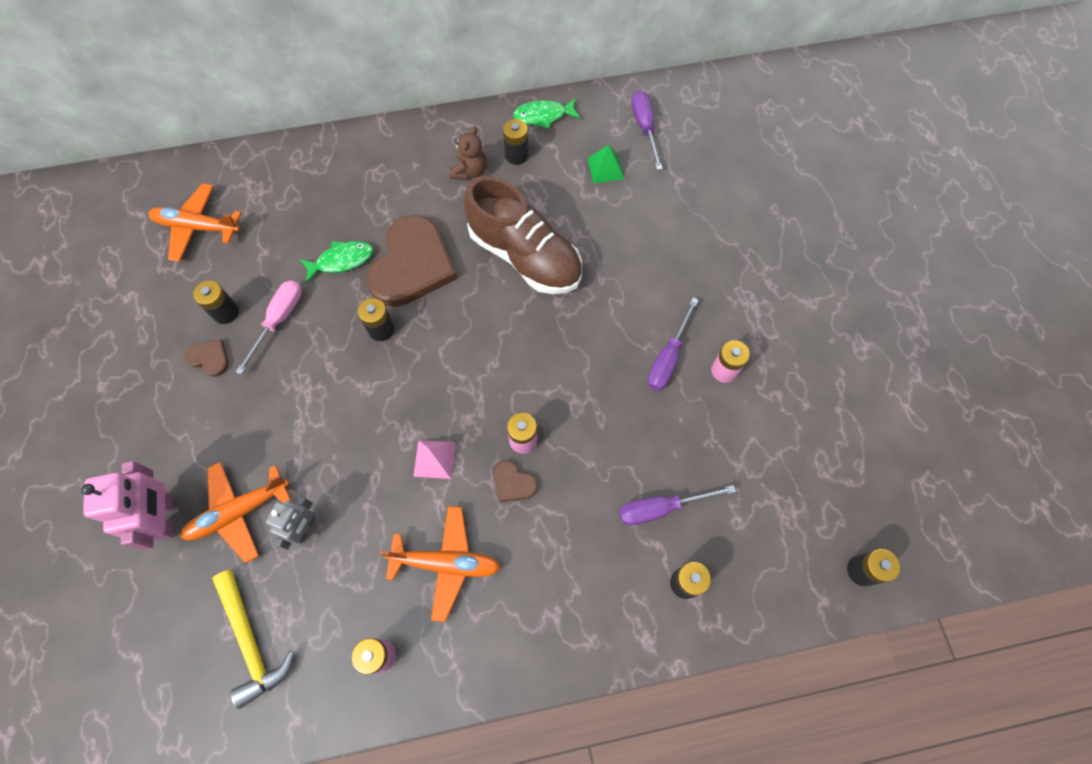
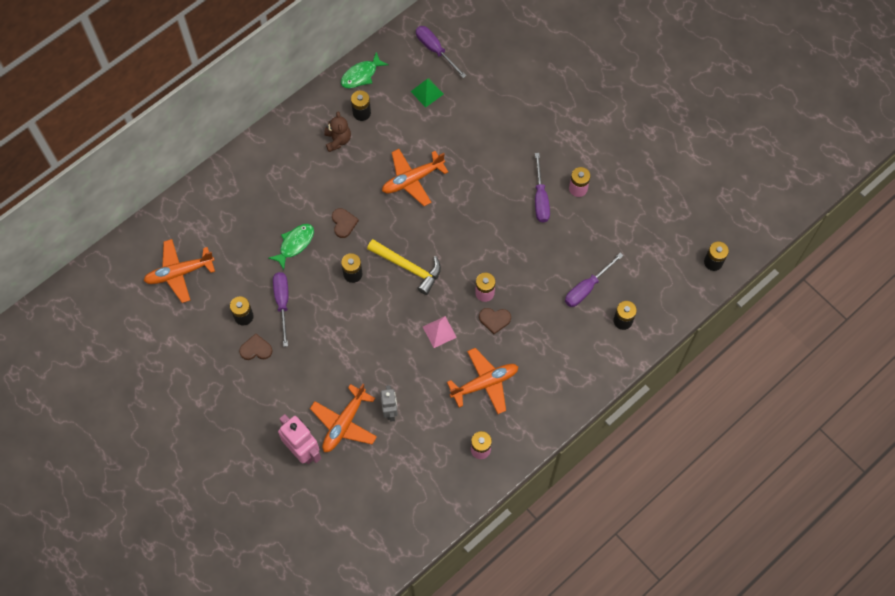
camera: 30 degrees left, 0 degrees up
(251, 641) = (403, 483): yellow hammer -> yellow hammer (408, 267)
(279, 320) = (282, 303): pink screwdriver -> purple screwdriver
(412, 265) = (343, 223): brown heart -> brown heart, size x0.42
(525, 256) = (412, 180): brown shoe -> orange plane

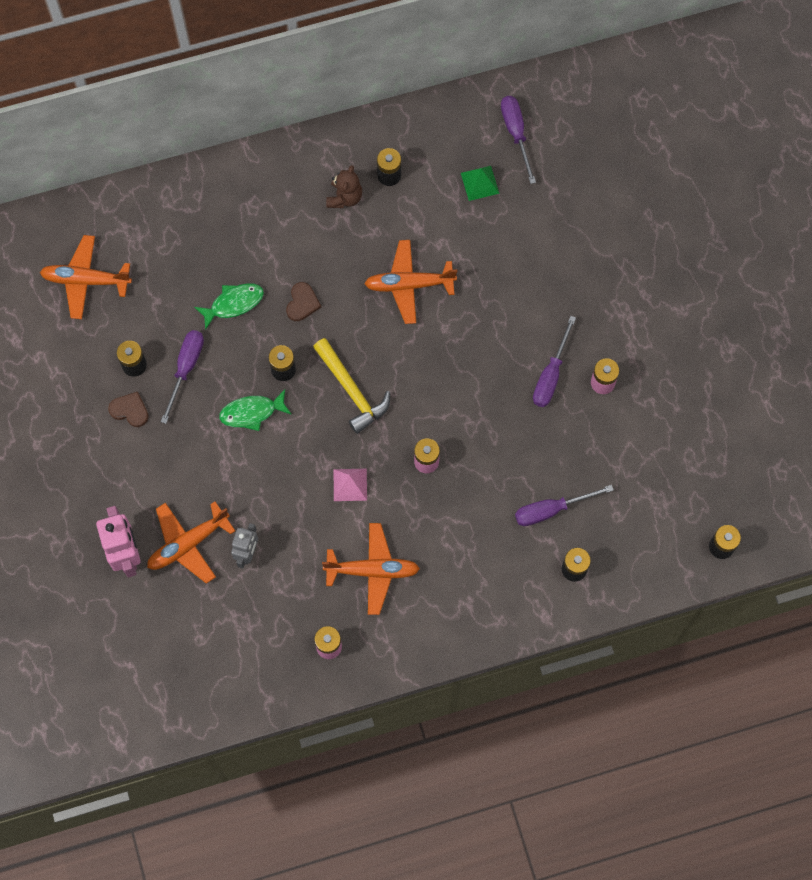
camera: 25 degrees right, 5 degrees up
(361, 75) = (411, 127): green fish -> green fish (252, 412)
(494, 320) = (422, 499): brown heart -> none

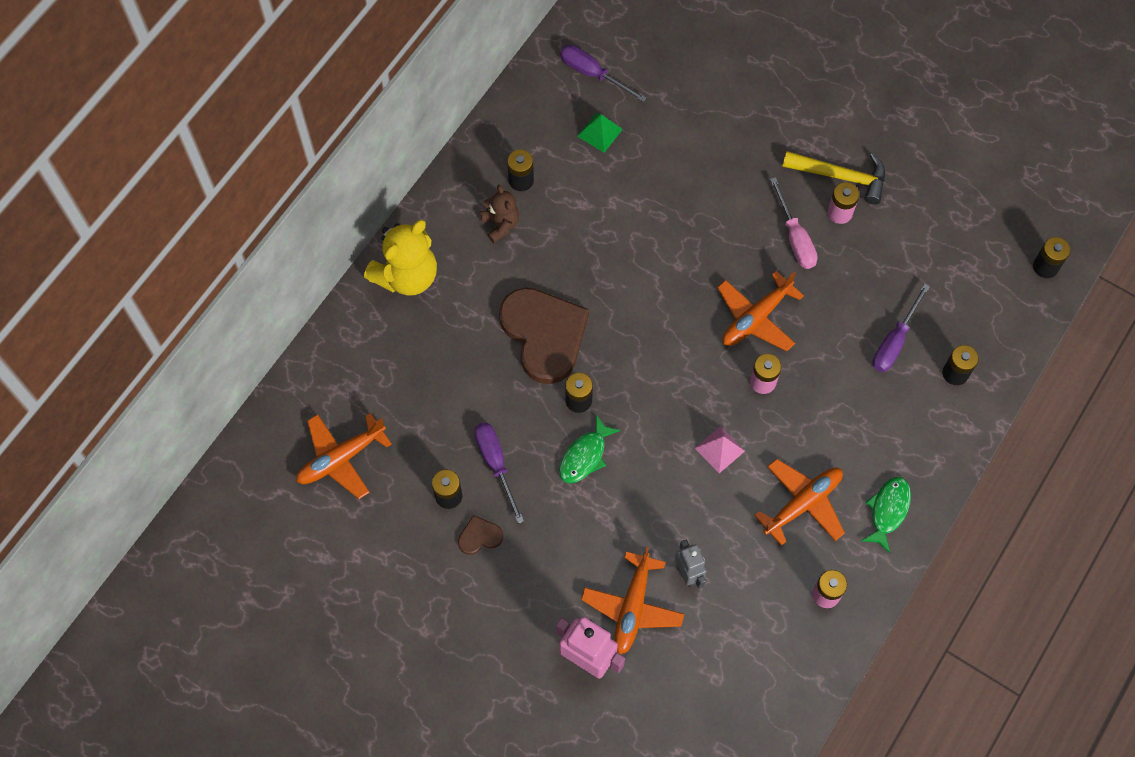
camera: 40 degrees left, 5 degrees down
(233, 304) = (487, 379): green fish -> green fish (888, 510)
(245, 184) = (407, 276): none -> yellow teddy bear
(302, 303) = (544, 335): brown heart -> brown heart, size x2.37
(352, 390) = (650, 373): yellow hammer -> yellow hammer (840, 176)
(409, 285) = (618, 253): orange plane -> orange plane (756, 318)
(550, 375) = (795, 238): purple screwdriver -> pink screwdriver

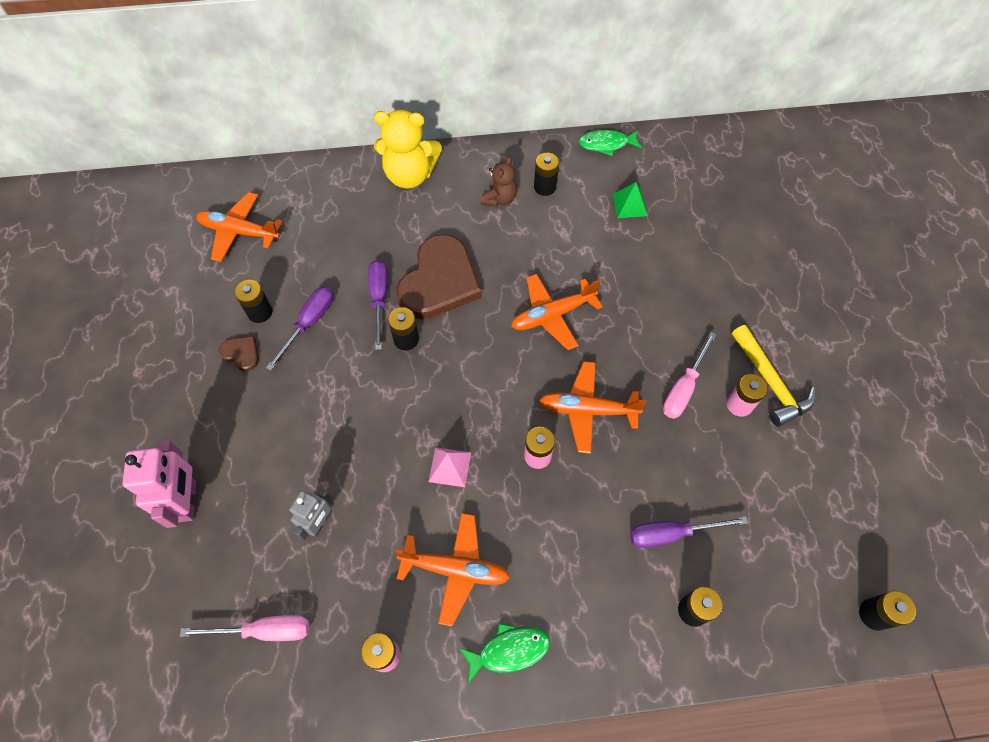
camera: 50 degrees right, 5 degrees down
(585, 456) = (363, 375): green fish -> green fish (606, 144)
(592, 74) = (669, 170): purple screwdriver -> purple screwdriver (379, 299)
(632, 607) = (258, 502): orange plane -> orange plane (552, 315)
(742, 665) = (264, 630): none -> pink screwdriver

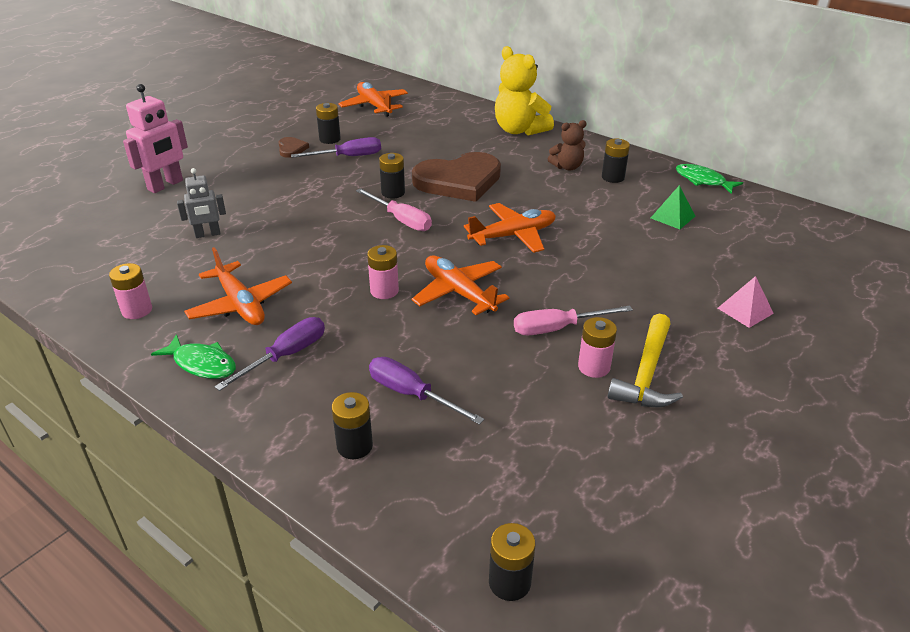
camera: 45 degrees right, 25 degrees down
(264, 630) = (105, 255): pink screwdriver -> pink screwdriver (401, 220)
(379, 299) = (407, 168): purple screwdriver -> purple screwdriver (286, 356)
(449, 467) = (320, 259): pink pyramid -> pink pyramid (745, 310)
(552, 315) = (513, 235): orange plane -> orange plane turned 135 degrees clockwise

